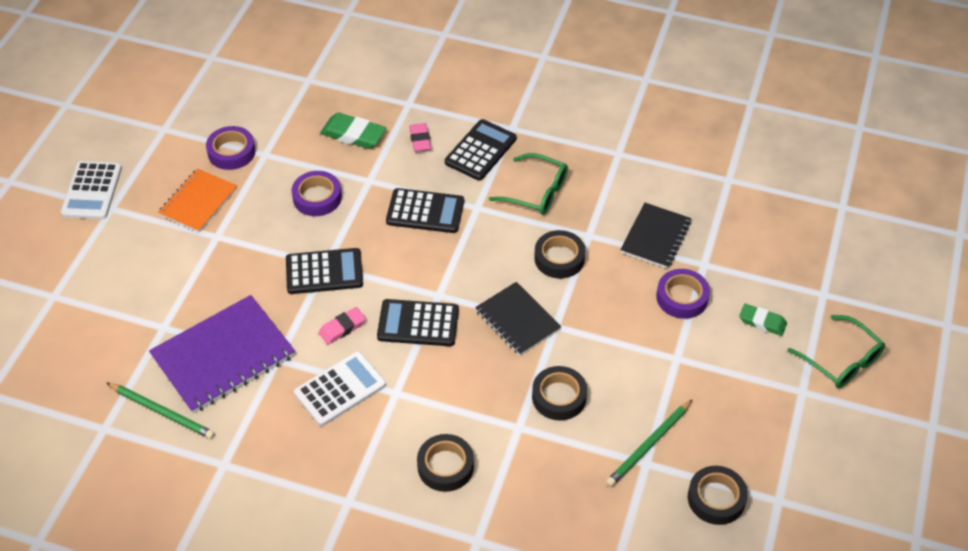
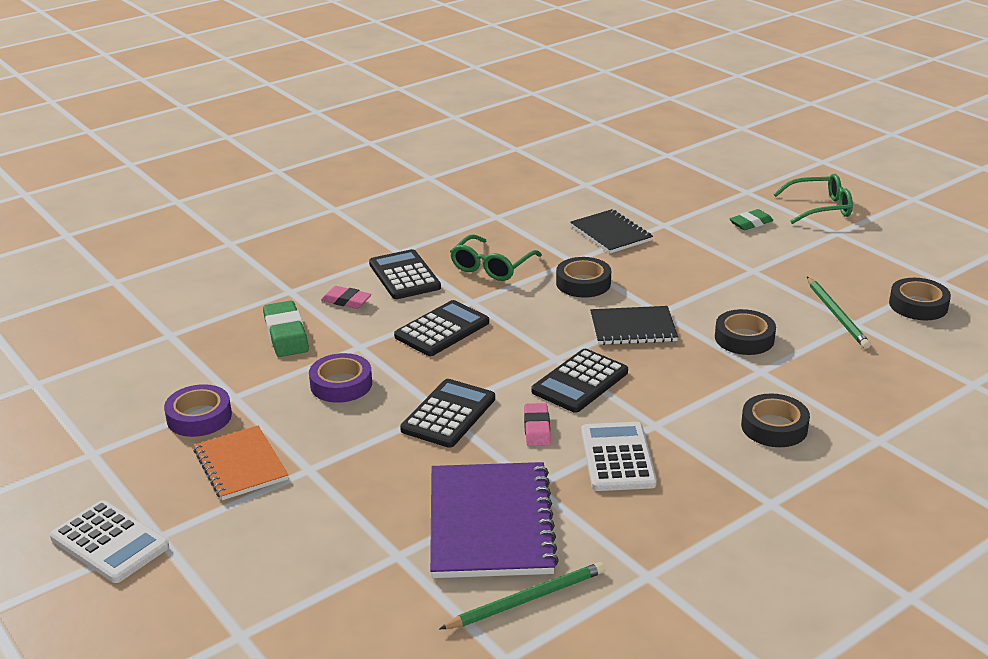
camera: 55 degrees left, 20 degrees down
(353, 134) = (286, 334): green eraser -> green eraser turned 75 degrees counterclockwise
(536, 192) = (491, 267): green glasses -> green glasses turned 150 degrees clockwise
(682, 297) = (690, 245): purple tape -> none

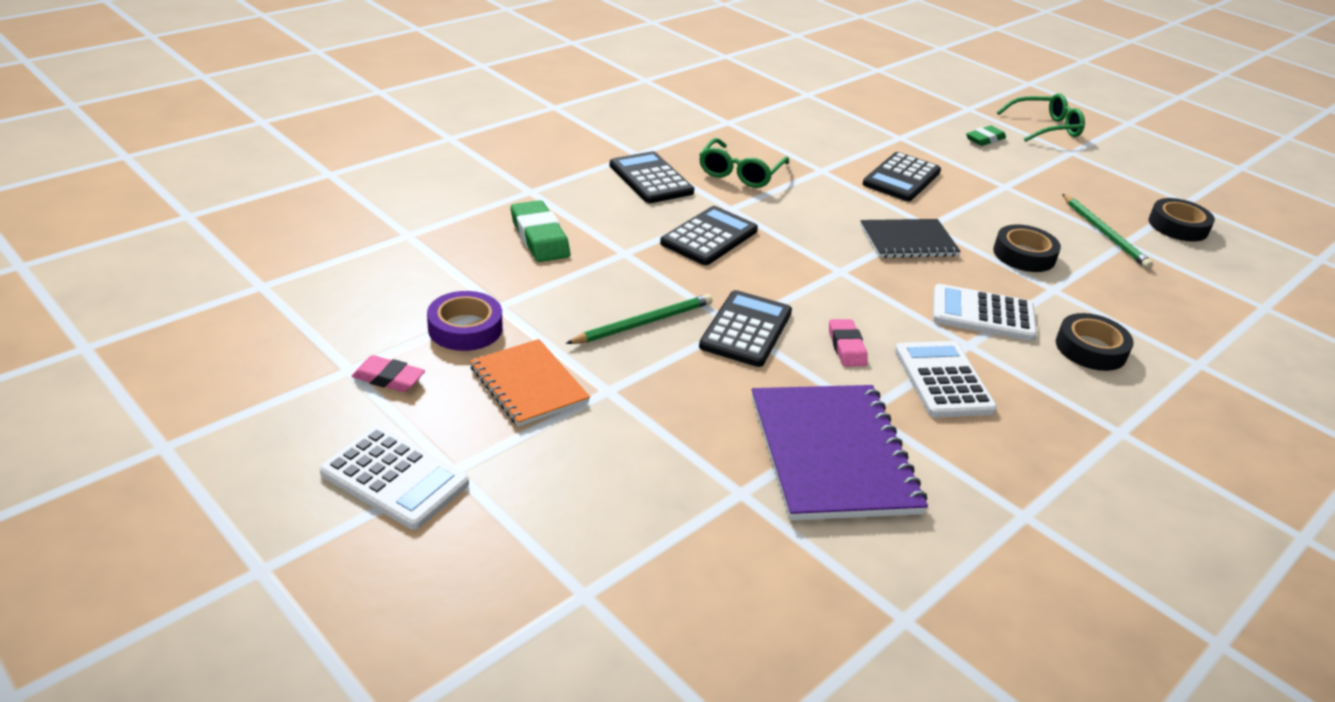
camera: 10 degrees left, 5 degrees up
(341, 384) = (617, 294): purple tape -> none
(346, 301) = (596, 203): pink eraser -> pink eraser (388, 378)
(527, 599) = (904, 545): green pencil -> green pencil (643, 323)
(580, 382) = (874, 297): black calculator -> black calculator (901, 178)
(583, 283) = (840, 193): black tape -> none
(611, 233) = (850, 144): black notebook -> none
(680, 396) = (982, 314): none -> white calculator

